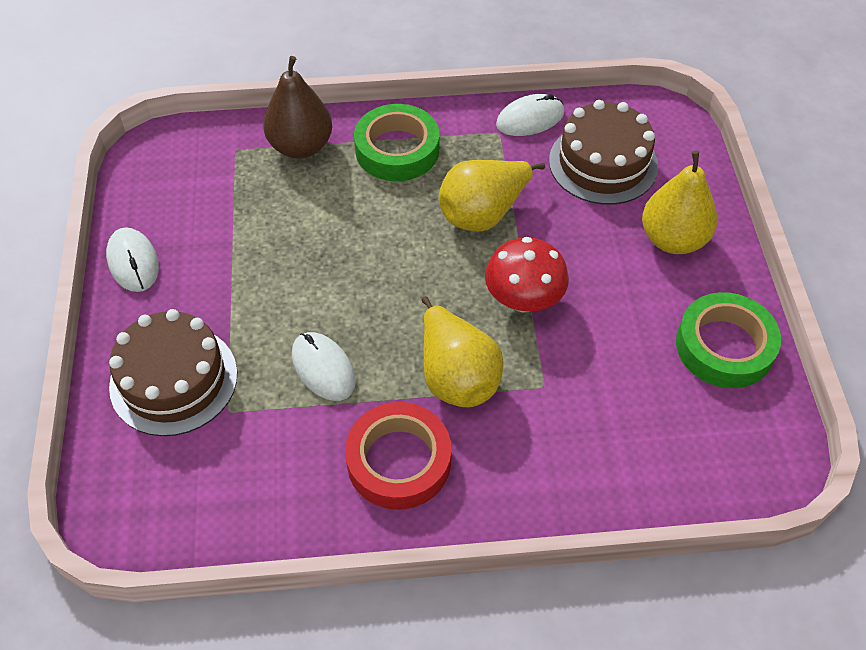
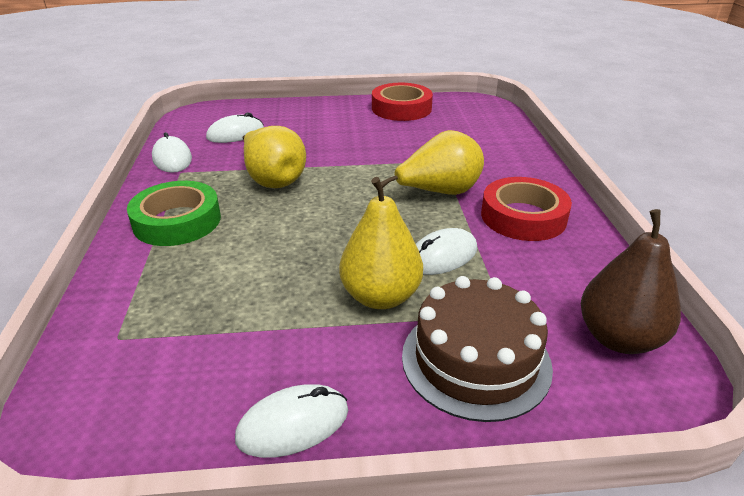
camera: 90 degrees left, 20 degrees down
(301, 146) = (140, 283): brown pear -> brown pear (619, 338)
(523, 299) = (364, 166): red mushroom -> none
(603, 163) = (235, 134): brown cake -> white mouse
(673, 239) = (315, 116): yellow pear -> yellow pear (380, 296)
(724, 346) = (401, 108): green tape -> red tape

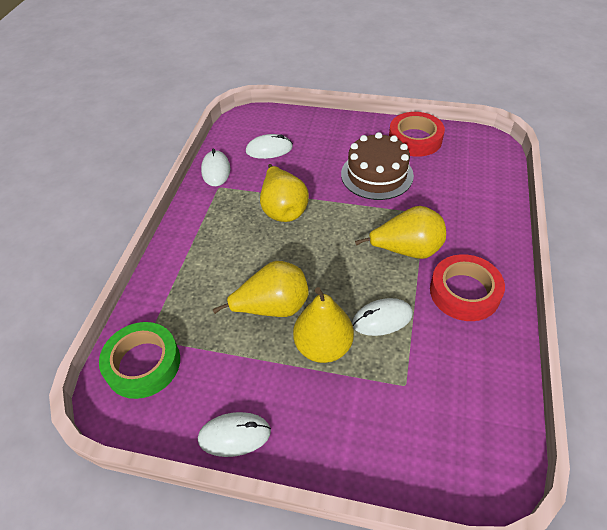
camera: 20 degrees right, 15 degrees up
(177, 221) = (205, 239): green tape -> green tape (143, 364)
(295, 270) = (273, 307): none -> yellow pear
(475, 360) = (367, 419): brown cake -> brown cake (377, 174)
(619, 338) = (480, 430): brown pear -> none

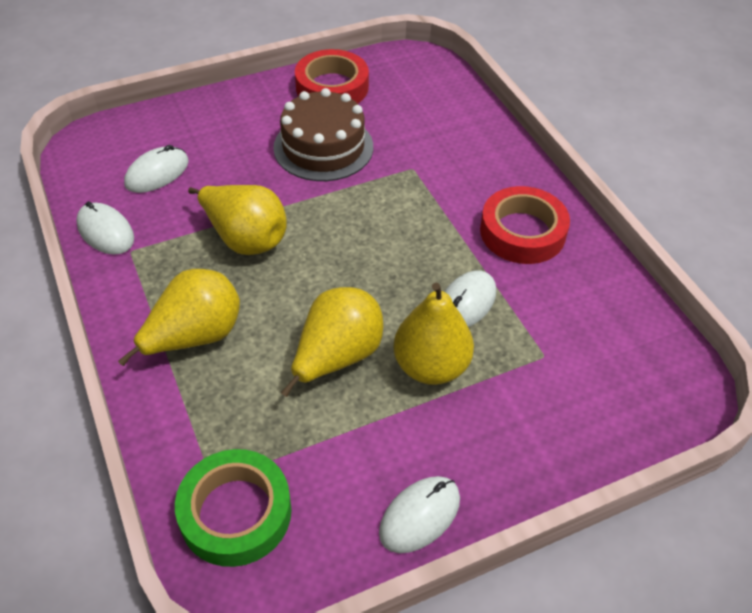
camera: 40 degrees left, 0 degrees up
(407, 250) = (429, 217): yellow pear -> yellow pear (194, 337)

